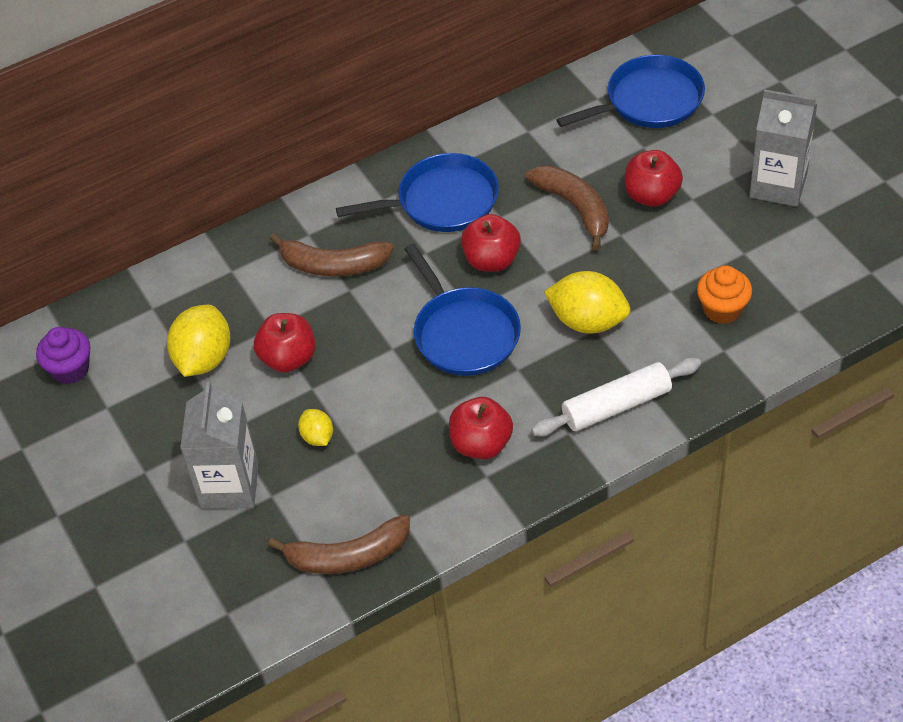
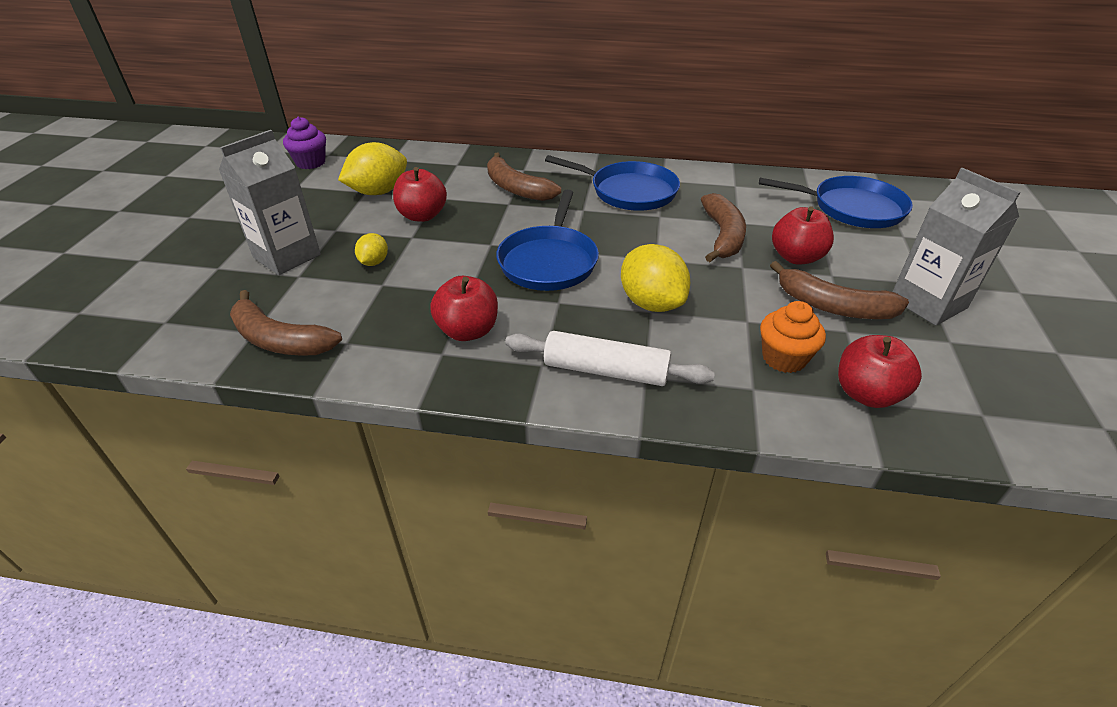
camera: 35 degrees right, 10 degrees down
(491, 260) = (623, 234): red apple -> red apple (867, 394)
(717, 234) = (833, 306): none -> brown banana

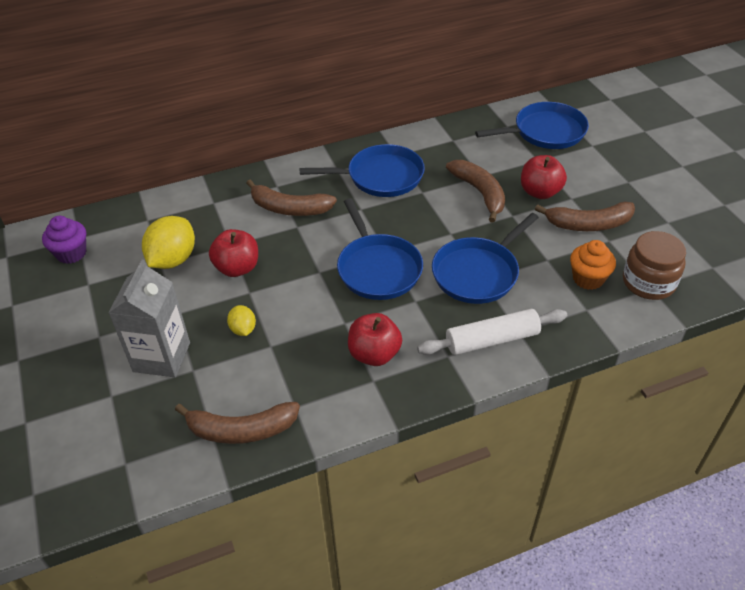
camera: 30 degrees left, 5 degrees up
(651, 303) = (478, 273): yellow lemon -> blue pan
(867, 394) = (648, 282): red apple -> brown jar
(928, 303) = (639, 197): grey carton -> none

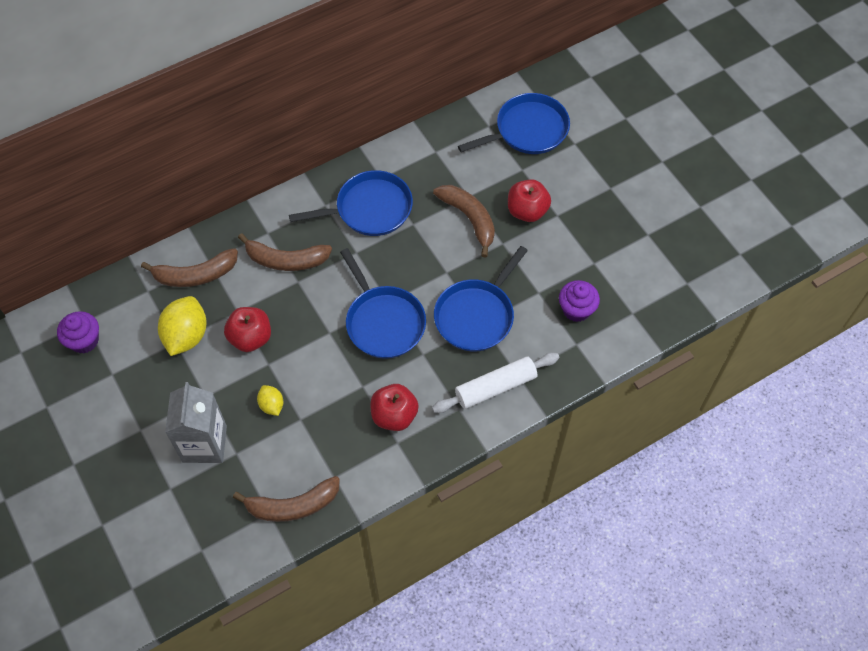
camera: 10 degrees left, 15 degrees up
(588, 224) = (575, 246): brown banana -> brown banana (195, 275)
(588, 278) = (576, 309): orange cupcake -> purple cupcake
(648, 282) = (630, 307): brown jar -> none

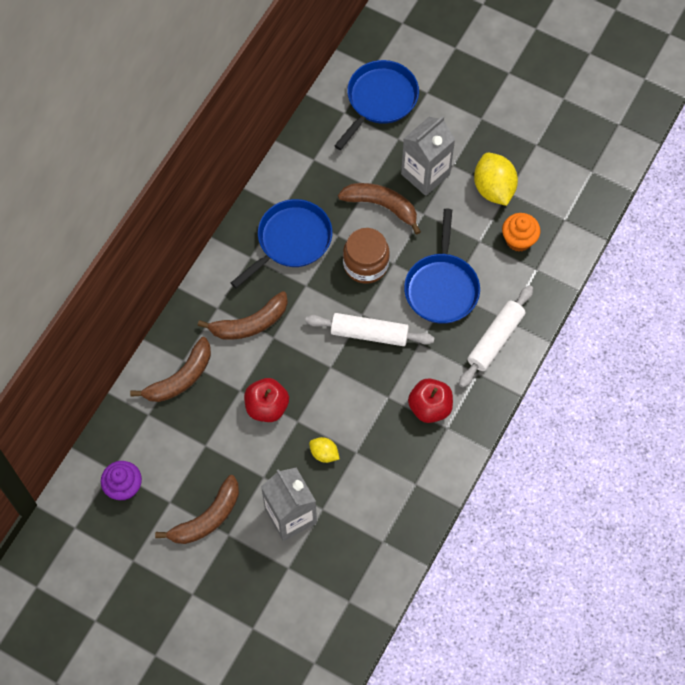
camera: 30 degrees left, 5 degrees up
(186, 336) = (210, 435): yellow lemon -> yellow lemon (493, 189)
(292, 505) = (397, 525): brown banana -> brown banana (207, 518)
(383, 322) = (369, 334): blue pan -> white rolling pin
(421, 261) = (365, 264): none -> brown jar
(527, 211) = (425, 174): red apple -> grey carton
(576, 309) = (518, 240): purple cupcake -> orange cupcake

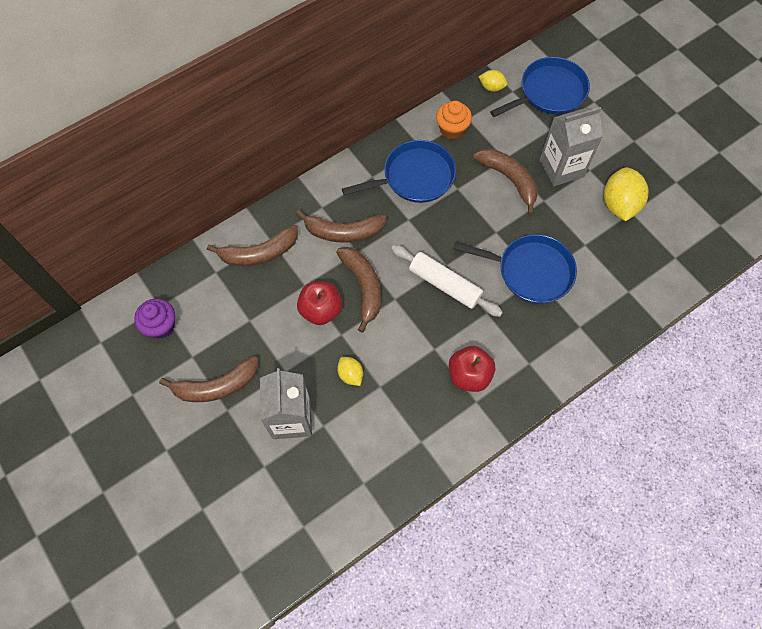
camera: 25 degrees right, 0 degrees up
(295, 368) = (363, 287): none -> brown banana
(322, 117) = (491, 87): none -> yellow lemon
(365, 264) = (471, 223): brown jar -> none
(441, 287) = (531, 271): blue pan -> blue pan turned 105 degrees counterclockwise
(495, 340) = (560, 339): white rolling pin -> none
(518, 240) = (623, 258): orange cupcake -> orange cupcake (452, 129)

